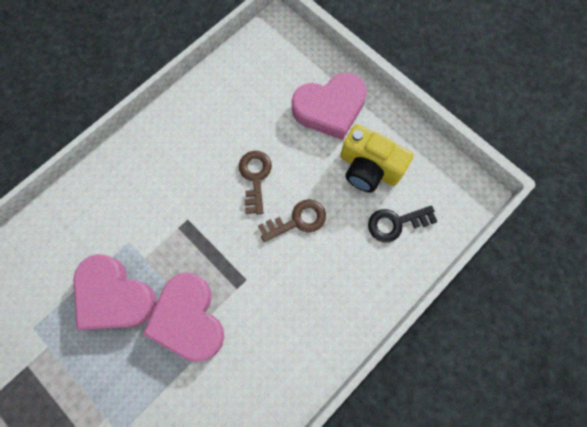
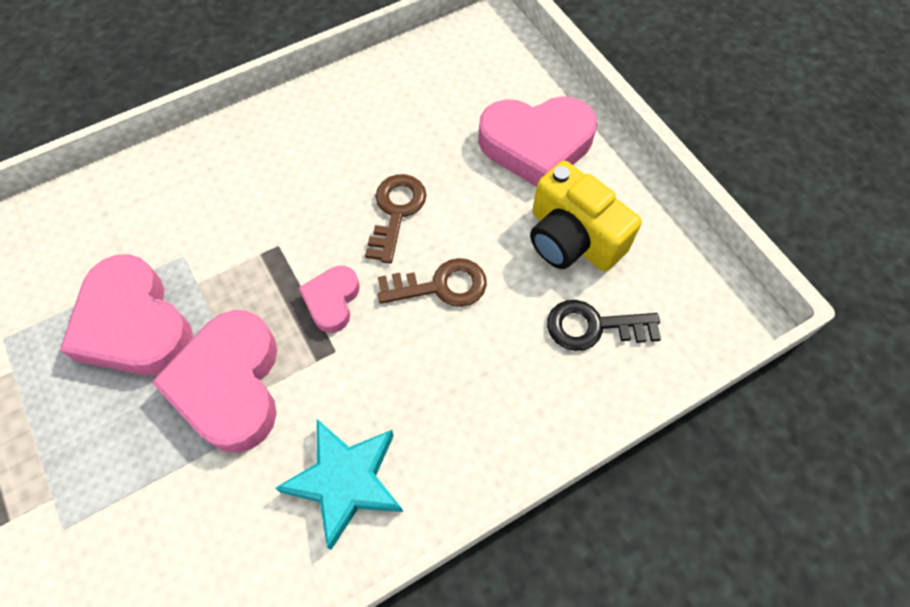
camera: 15 degrees right, 10 degrees down
(234, 247) = (332, 301): none -> pink heart
(278, 358) = (346, 481): none -> turquoise star

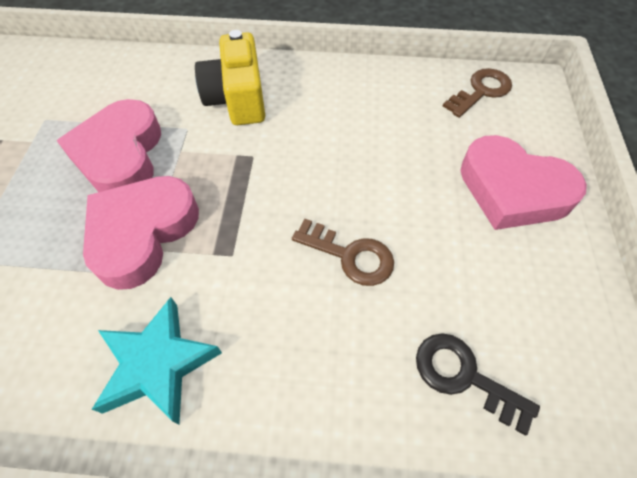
camera: 35 degrees right, 5 degrees down
(332, 301) = (259, 216): pink heart -> none
(396, 212) = (356, 179): brown key -> brown key (481, 91)
(572, 238) = (495, 284): yellow camera -> yellow camera (237, 99)

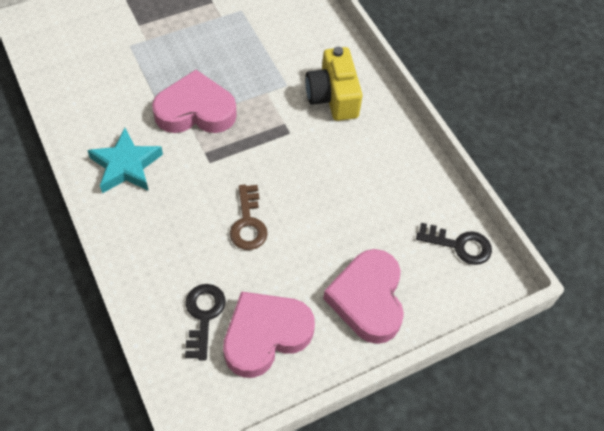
camera: 55 degrees right, 0 degrees up
(120, 155) = (241, 65): pink heart -> pink heart (265, 335)
(237, 99) = (333, 97): yellow camera -> yellow camera turned 60 degrees counterclockwise
(481, 91) = (459, 245): brown key -> black key

